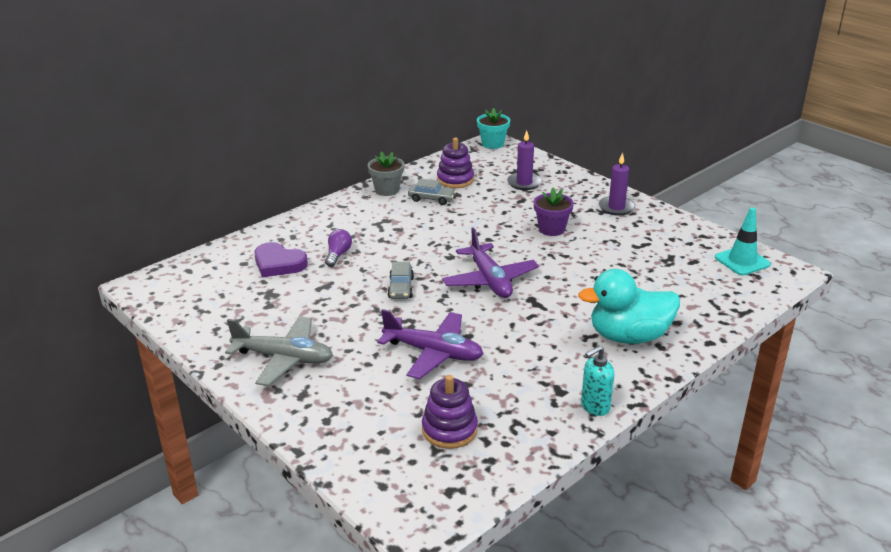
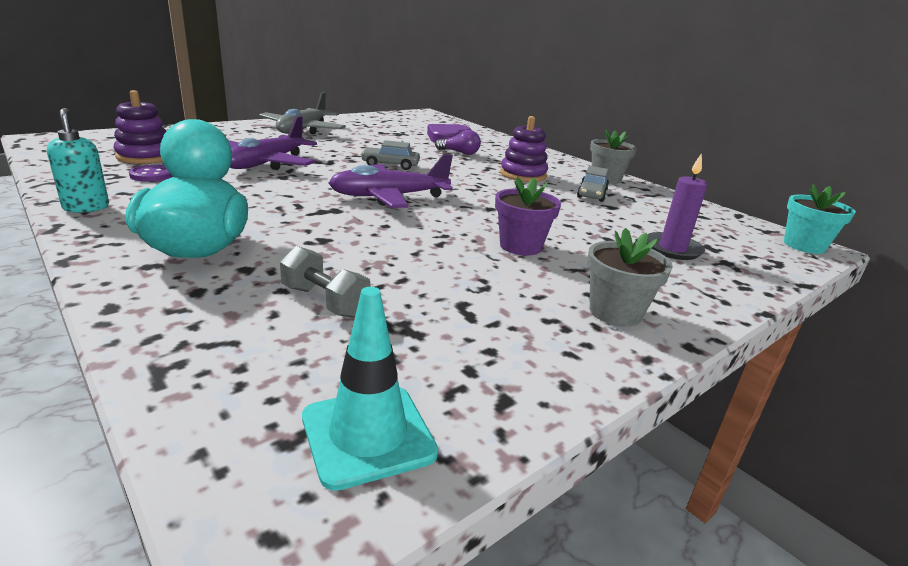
camera: 90 degrees right, 5 degrees down
(455, 180) = (654, 210): purple stacking toy -> purple stacking toy (523, 175)
(503, 404) = (152, 175): none -> purple button
(616, 207) = (615, 312): purple candle -> grey flower pot
(660, 283) = (324, 301): none -> grey dumbbell

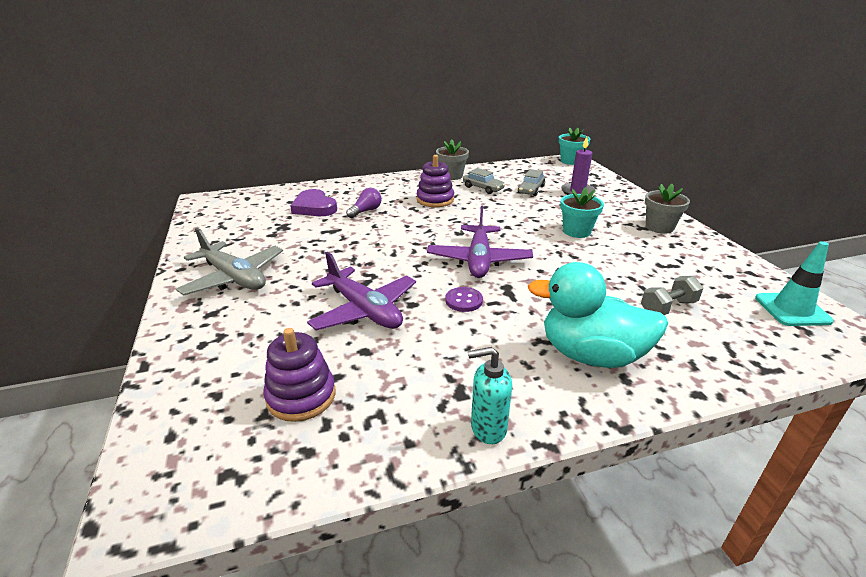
camera: 65 degrees left, 5 degrees up
(152, 175) = (383, 387): purple button -> purple button (464, 301)
(390, 165) = (391, 247): grey car -> grey car (531, 190)
(520, 246) = (576, 231): purple flower pot -> turquoise flower pot

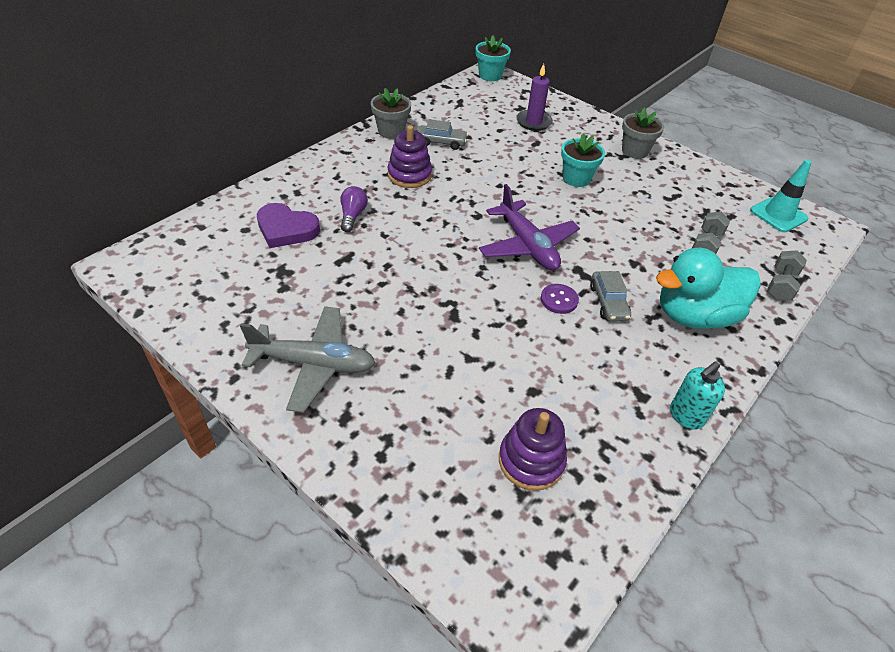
camera: 35 degrees left, 15 degrees up
(364, 310) = (487, 347): purple plane -> none
(531, 190) = (489, 131): grey car -> grey car (608, 302)
(732, 366) = (780, 285): none -> grey dumbbell

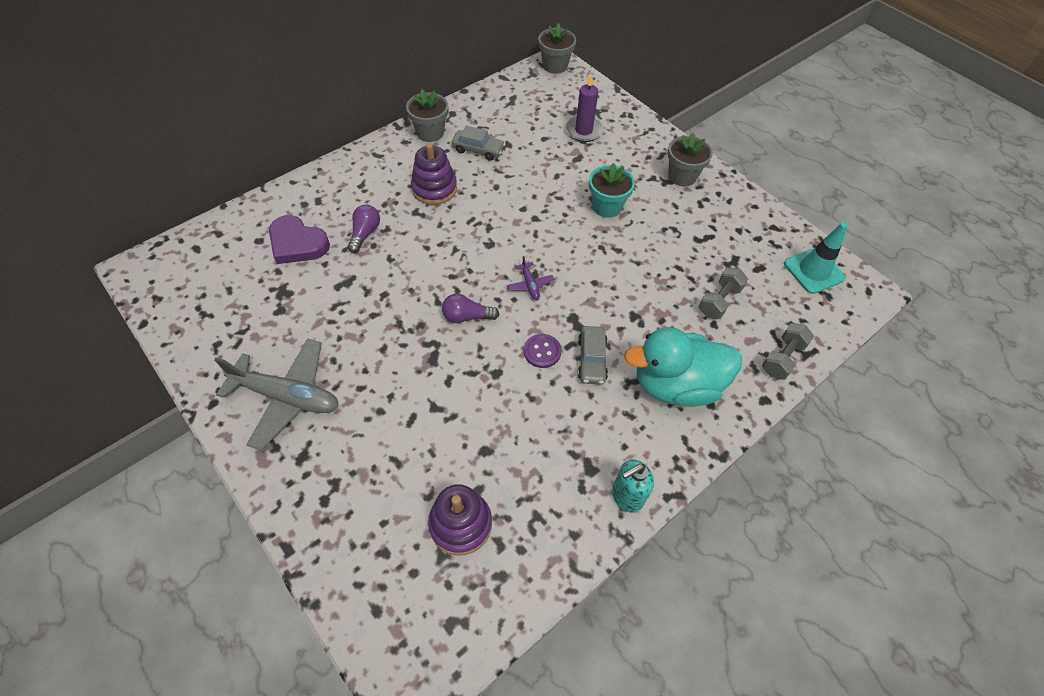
camera: 10 degrees right, 10 degrees up
(476, 277) = (467, 317): none -> purple light bulb
(490, 75) = (555, 66): turquoise flower pot -> grey flower pot
(527, 245) = (530, 284): purple plane -> purple plane, size x0.44

